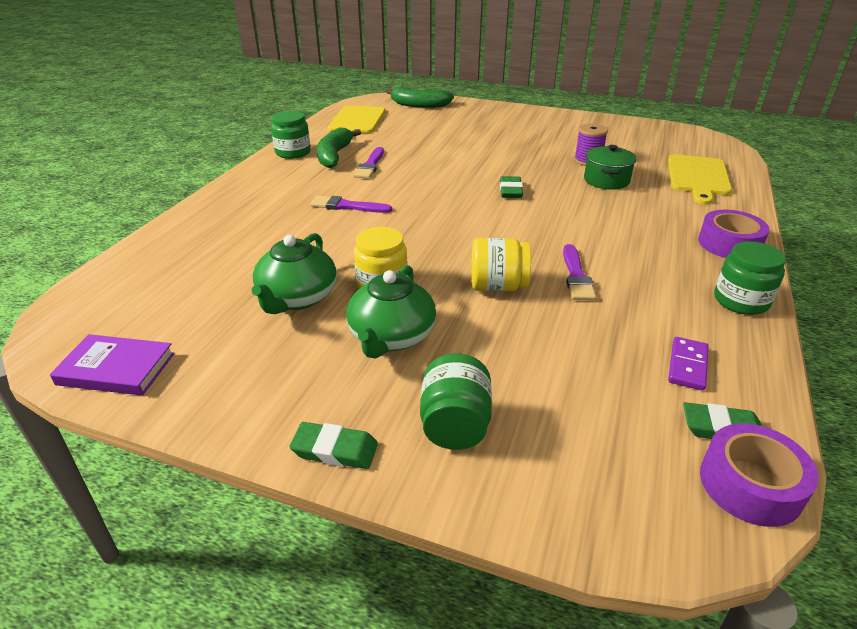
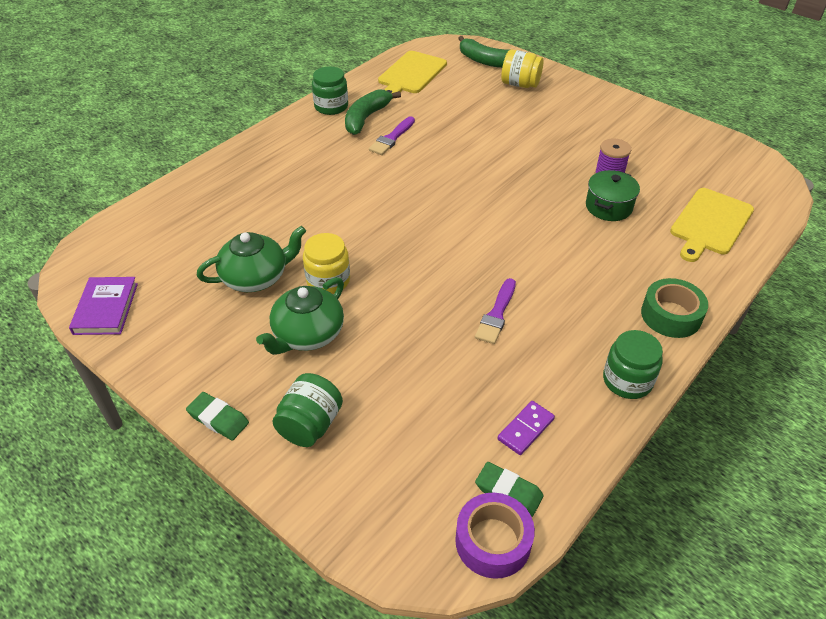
camera: 20 degrees right, 10 degrees up
(116, 369) = (106, 308): purple book -> purple book turned 60 degrees clockwise
(297, 298) = (256, 277): green teapot -> green teapot turned 150 degrees counterclockwise
(347, 206) = (345, 185): purple brush -> none
(497, 286) = (421, 307): yellow jar -> yellow jar (520, 84)
(510, 191) = (504, 199): green eraser -> none
(729, 244) = (671, 315): purple tape -> green tape

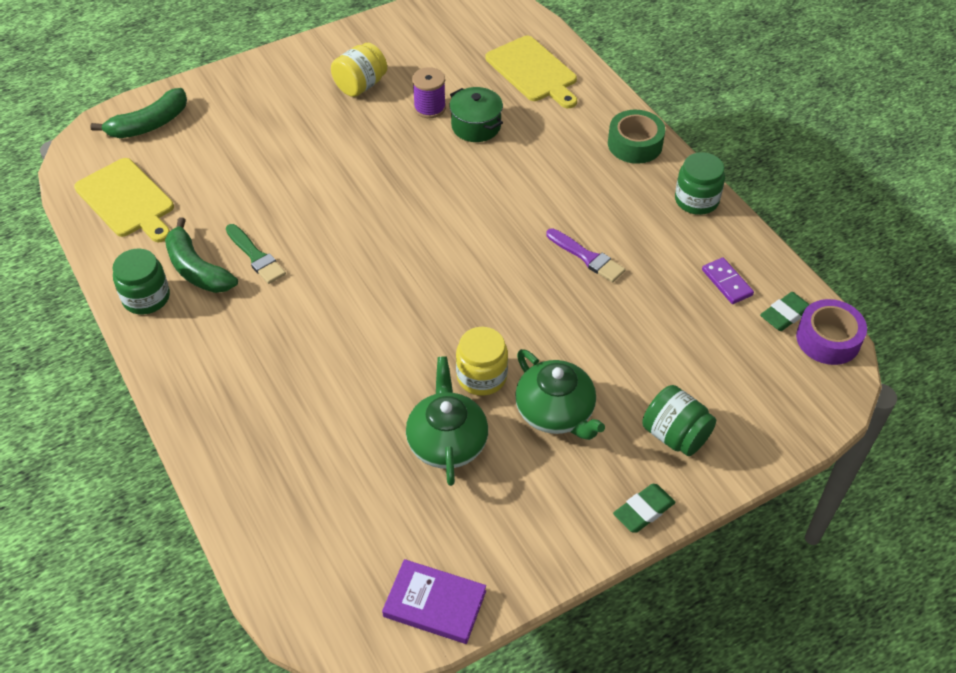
camera: 70 degrees left, 5 degrees up
(392, 138) = (256, 256): purple brush -> green brush
(520, 84) = (221, 113): yellow jar -> yellow jar (360, 85)

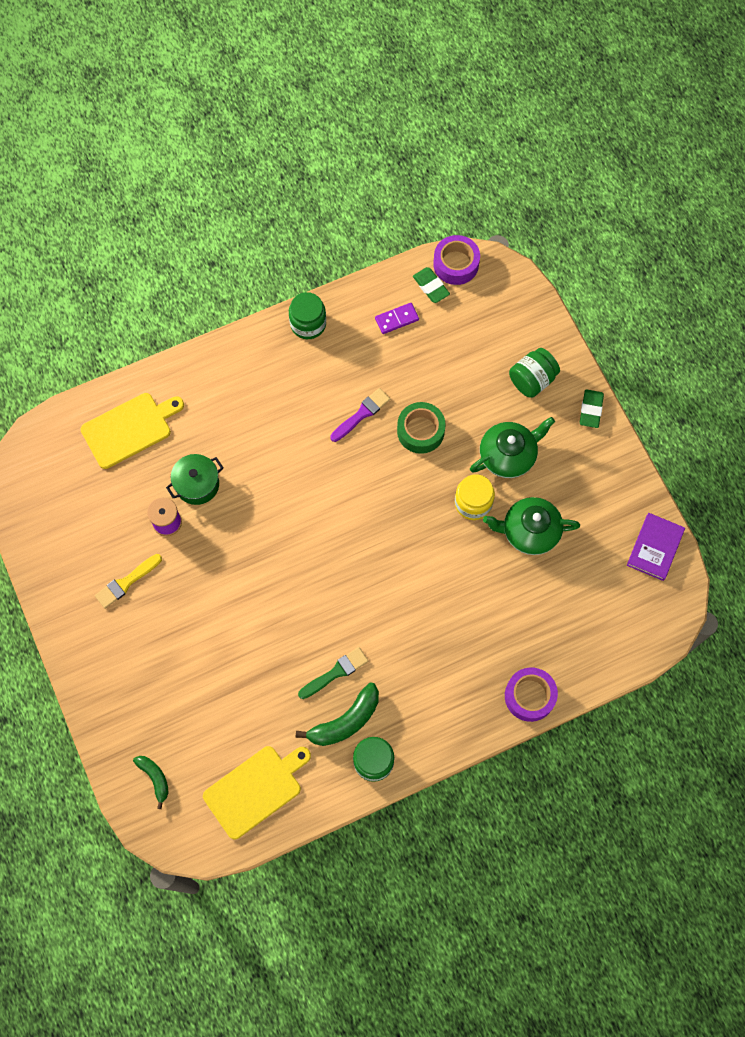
camera: 85 degrees left, 20 degrees up
(149, 124) = (155, 778): green banana -> green banana, size x0.61
(215, 452) = (529, 696): none -> purple tape
(360, 85) = (126, 582): yellow jar -> yellow brush
(635, 144) = (237, 359): green tape -> green tape (420, 431)
(643, 510) = (591, 410): green eraser -> green eraser turned 45 degrees clockwise

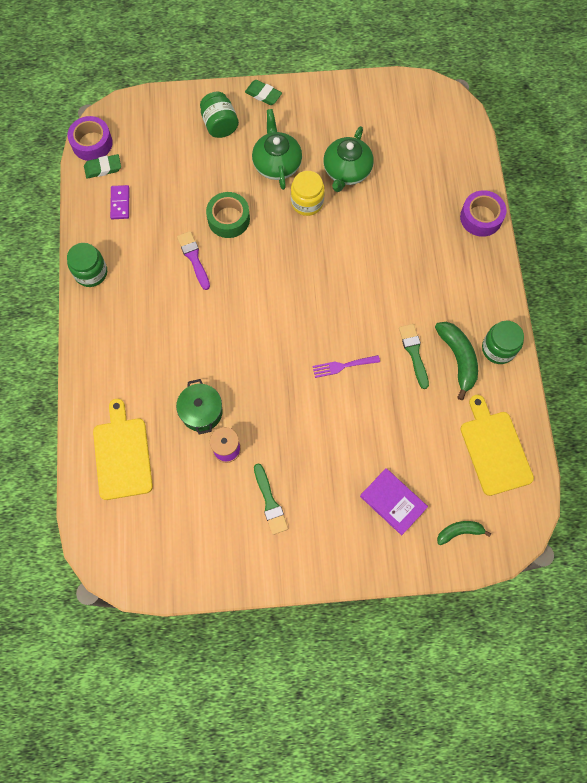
camera: 70 degrees left, 0 degrees up
(126, 582) = (270, 502): yellow brush -> green brush
(294, 604) = (342, 366): none -> purple fork
(655, 547) = (392, 93): purple book -> purple book (393, 502)

